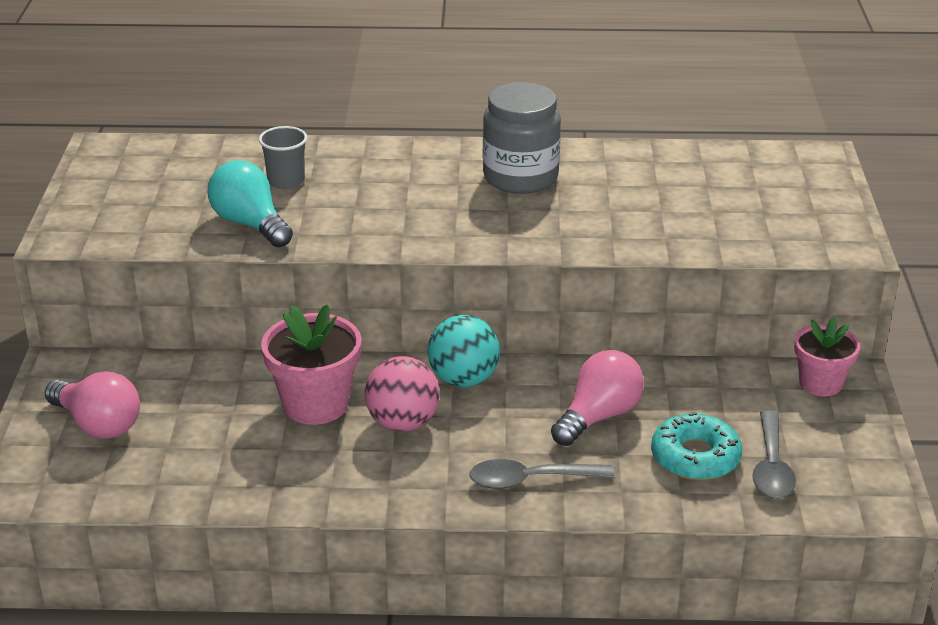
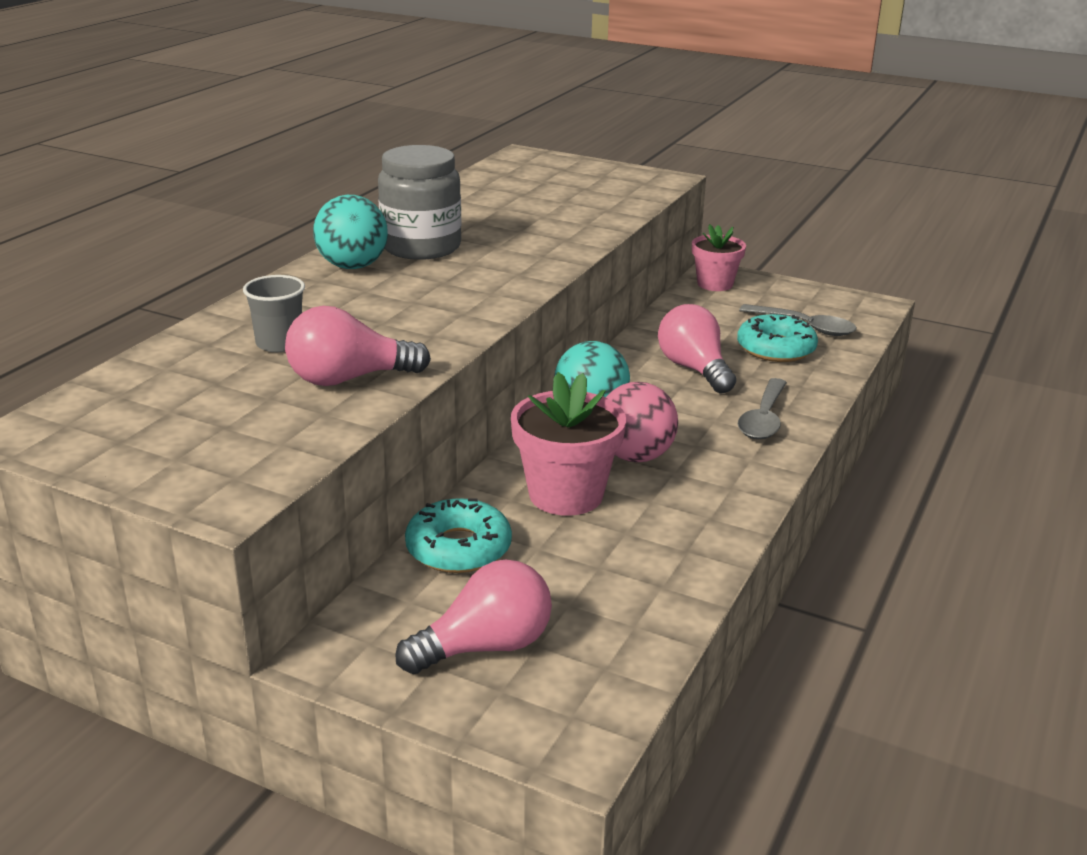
camera: 65 degrees left, 5 degrees down
(209, 377) = (458, 548): none -> turquoise donut
(250, 224) = (349, 379): turquoise light bulb -> pink light bulb
(450, 162) = (352, 266): none -> turquoise ball

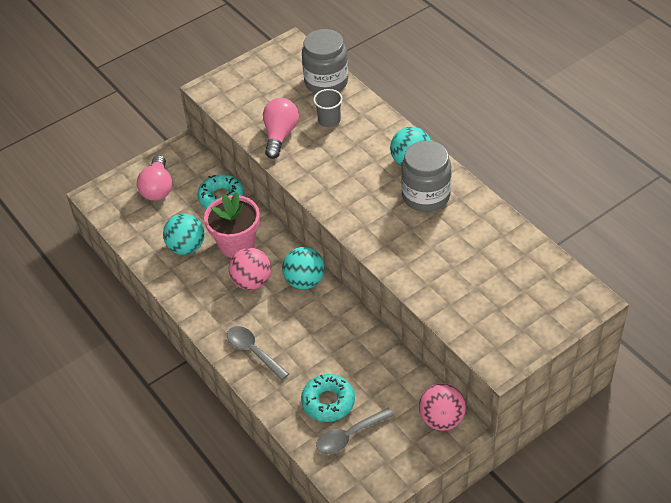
camera: 120 degrees right, 20 degrees up
(158, 369) = (326, 82): none -> grey jar
(619, 548) = (186, 247): none -> turquoise ball
(694, 369) = (325, 347): pink light bulb -> none
(715, 284) = (441, 419): pink flower pot -> pink ball

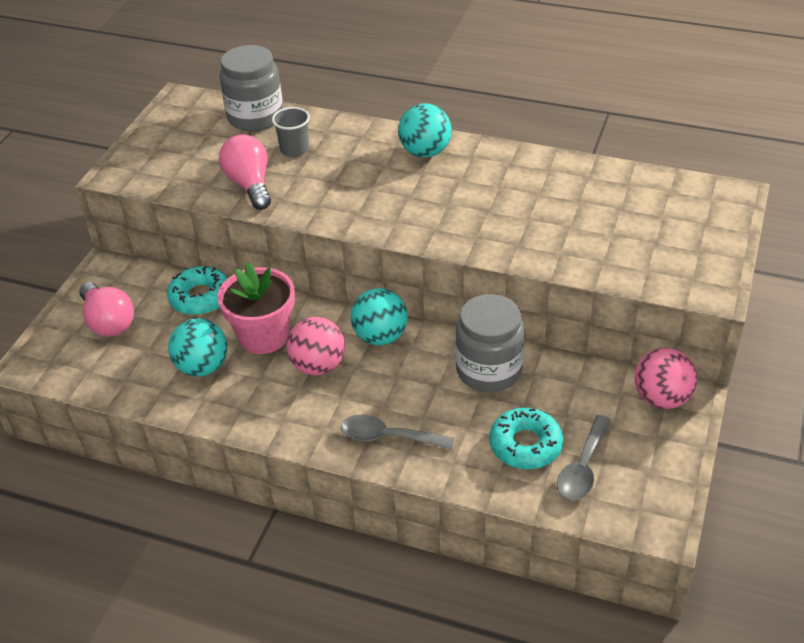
camera: 35 degrees left, 5 degrees down
(426, 196) = (473, 175): grey jar -> grey jar (489, 370)

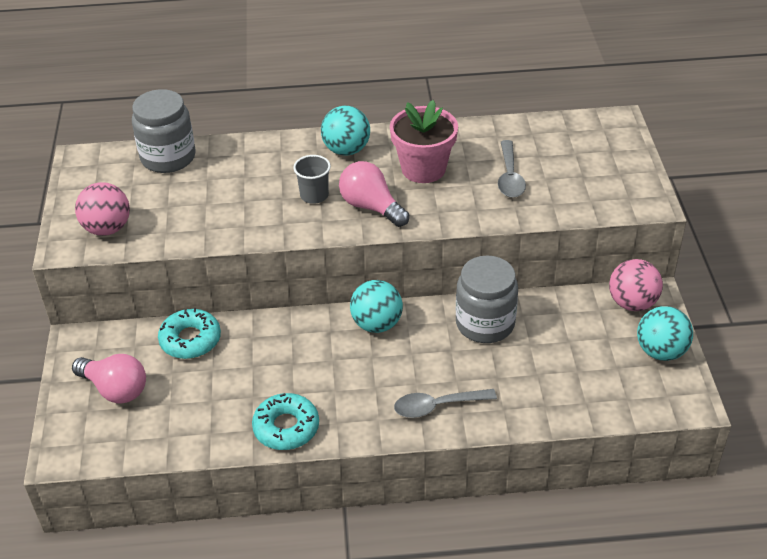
camera: 25 degrees left, 0 degrees up
(202, 367) = (234, 401): turquoise ball -> turquoise ball (661, 351)
(250, 185) = (206, 221): pink light bulb -> pink light bulb (371, 207)
(263, 336) = (272, 356): pink flower pot -> pink flower pot (423, 169)
(294, 149) = (226, 178): grey cup -> grey cup (314, 195)
(318, 366) = (338, 366): pink ball -> pink ball (107, 228)
(525, 445) = (551, 375): turquoise donut -> turquoise donut (286, 427)
(582, 467) = (606, 378): grey spoon -> grey spoon (509, 177)

